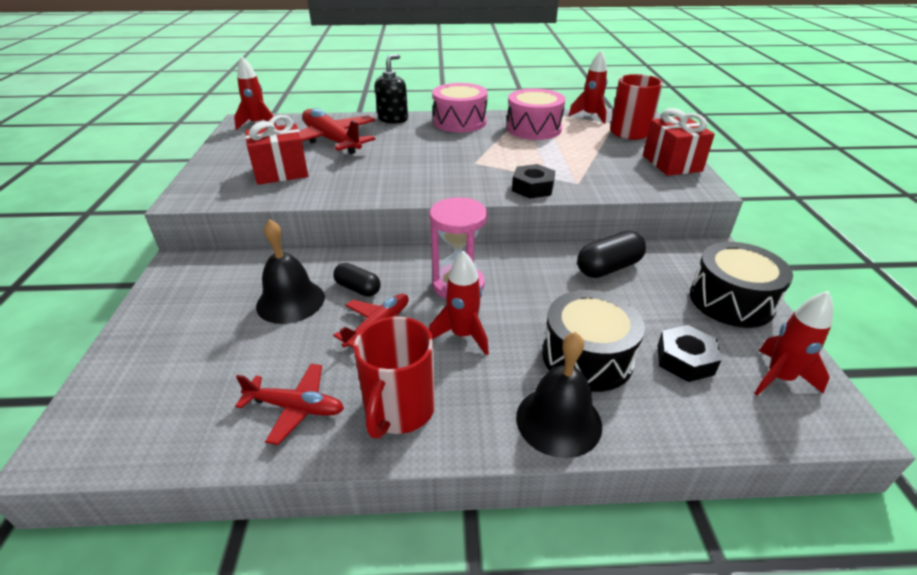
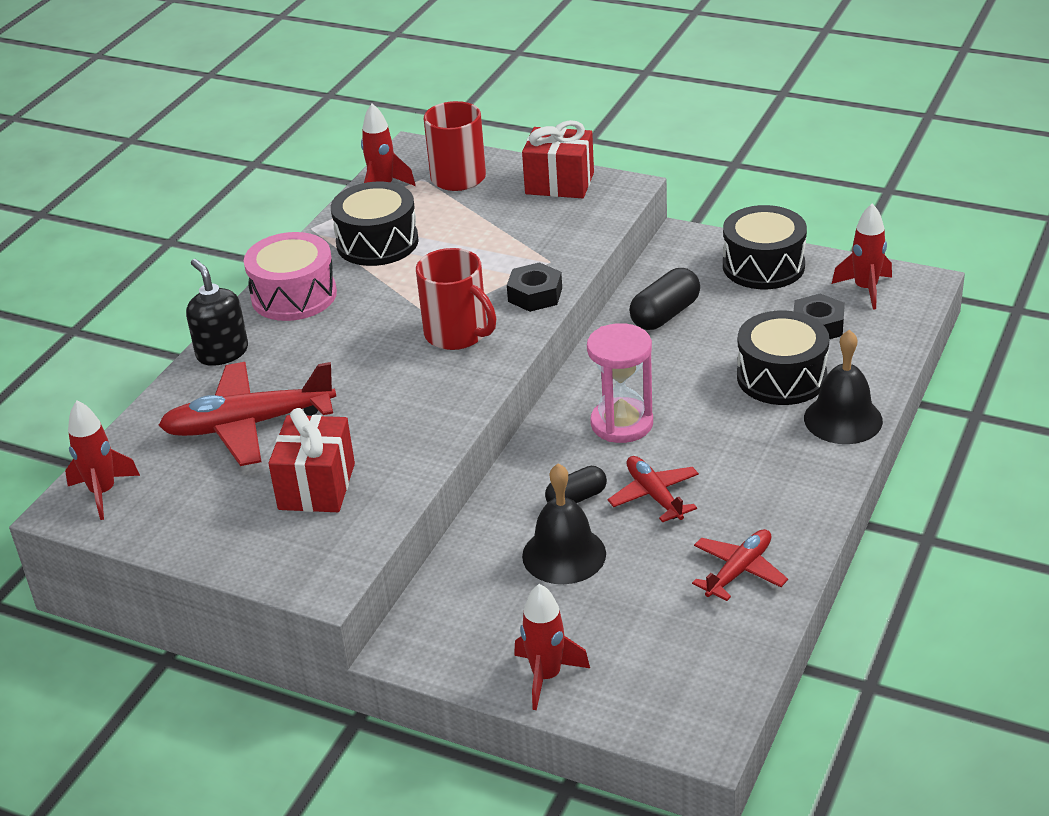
camera: 60 degrees left, 0 degrees up
(399, 409) = (779, 506): red mug -> red mug (458, 334)
(463, 335) = (705, 442): red rocket -> red rocket (546, 676)
(533, 128) = (377, 242): pink drum -> black drum
(608, 268) = (665, 314): black capsule -> black capsule turned 45 degrees clockwise

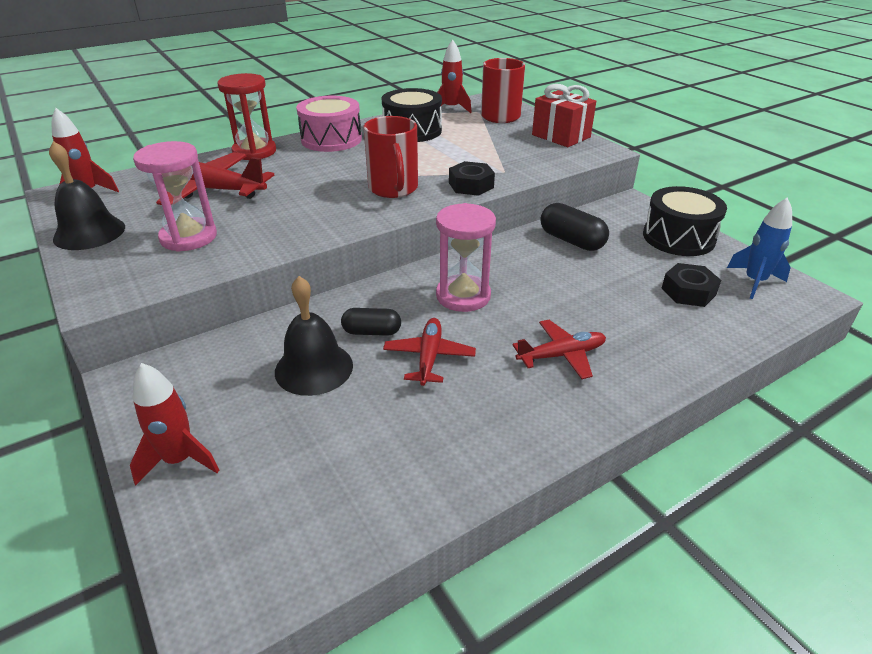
camera: 30 degrees right, 0 degrees up
(222, 352) = (254, 152): black soap dispenser -> red hourglass
(316, 486) = (188, 237): red gift -> pink hourglass
(665, 314) = (571, 241): black capsule -> black capsule turned 60 degrees clockwise
(739, 571) = (428, 456): red plane -> red plane (561, 355)
(781, 377) = (622, 316): black drum -> none
(843, 419) = (648, 370): black bell -> black bell (89, 232)
(865, 289) = (754, 282): red rocket -> blue rocket

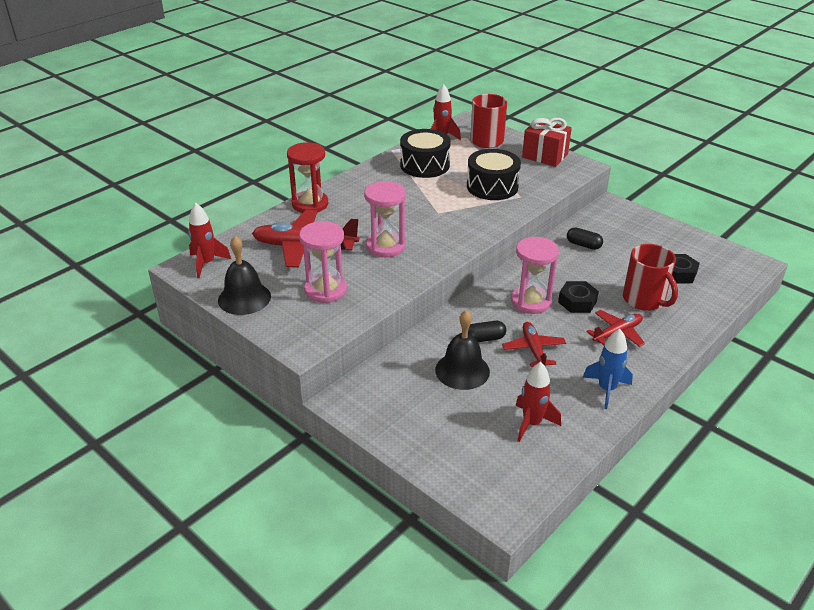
camera: 15 degrees left, 0 degrees up
(179, 460) = (419, 443): red rocket -> red rocket (532, 423)
(301, 201) = (385, 246): none -> pink hourglass
(331, 139) = (364, 183): pink drum -> none
(393, 189) = (448, 224): red mug -> red mug (644, 300)
(471, 185) = (503, 213): black nut -> black nut (577, 302)
(571, 241) = (583, 245): black capsule -> black capsule, size x0.66
(678, 237) = (656, 231): black drum -> black drum (492, 187)
(754, 282) = (717, 259): blue rocket -> blue rocket (606, 389)

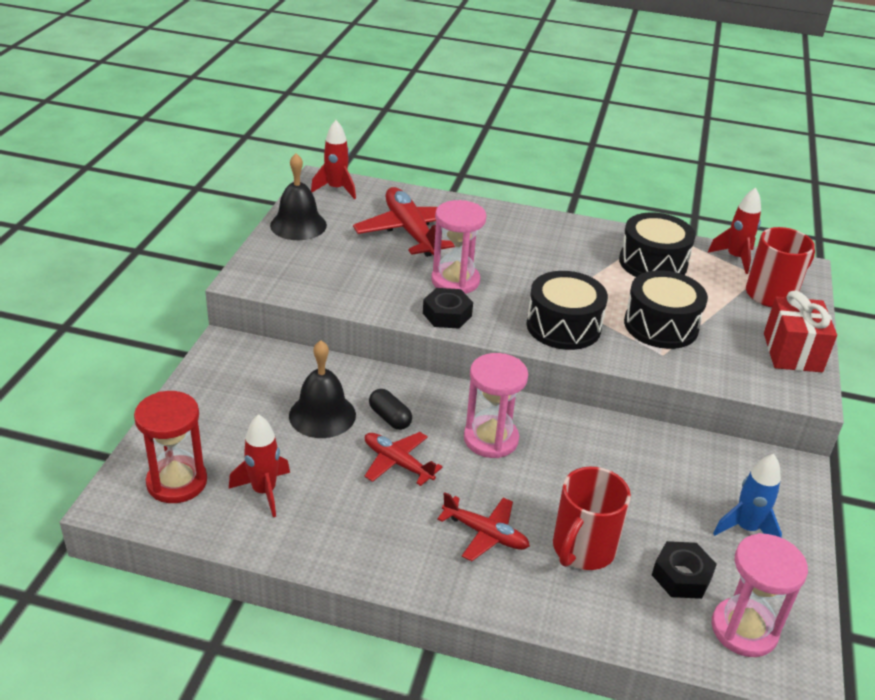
camera: 60 degrees right, 0 degrees up
(310, 204) = (490, 212): red hourglass -> red hourglass (177, 482)
(325, 290) = (346, 266): pink hourglass -> pink hourglass (744, 629)
(469, 221) = (563, 326): none -> black drum
(533, 349) = (397, 463): red plane -> red plane turned 105 degrees counterclockwise
(577, 302) = (524, 481): black nut -> black nut (447, 314)
(583, 245) = (660, 460): black capsule -> none
(606, 389) = (362, 545): blue rocket -> blue rocket (746, 528)

